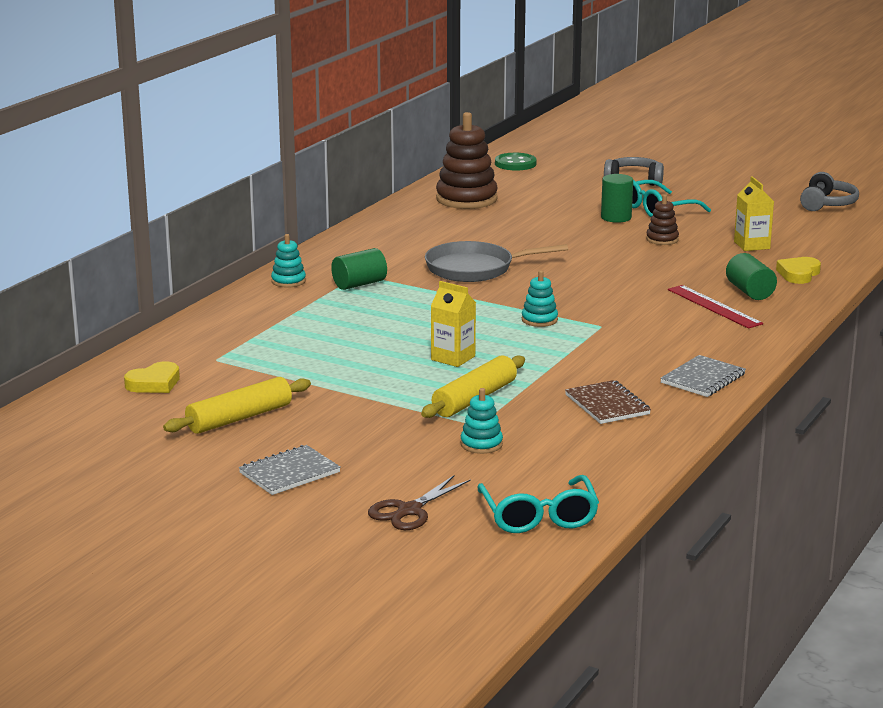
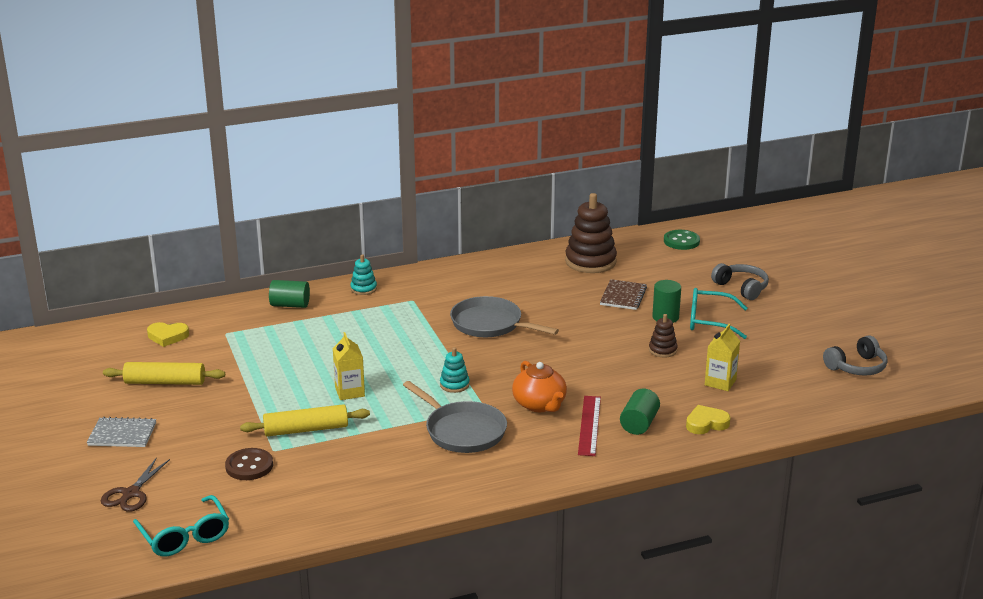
camera: 40 degrees right, 5 degrees up
(359, 284) = (399, 308): green cylinder -> green cylinder (290, 305)
(409, 510) = (131, 494): brown scissors -> brown scissors turned 60 degrees counterclockwise
(481, 444) = (249, 466): turquoise stacking toy -> brown button
(539, 516) = (185, 536): turquoise glasses -> turquoise glasses turned 60 degrees counterclockwise
(607, 405) = (372, 473): brown notebook -> brown notebook (623, 296)
(619, 348) = (462, 431): none -> grey pan
(644, 308) = (539, 405): none -> orange teapot
(703, 379) = (468, 482): grey notebook -> none

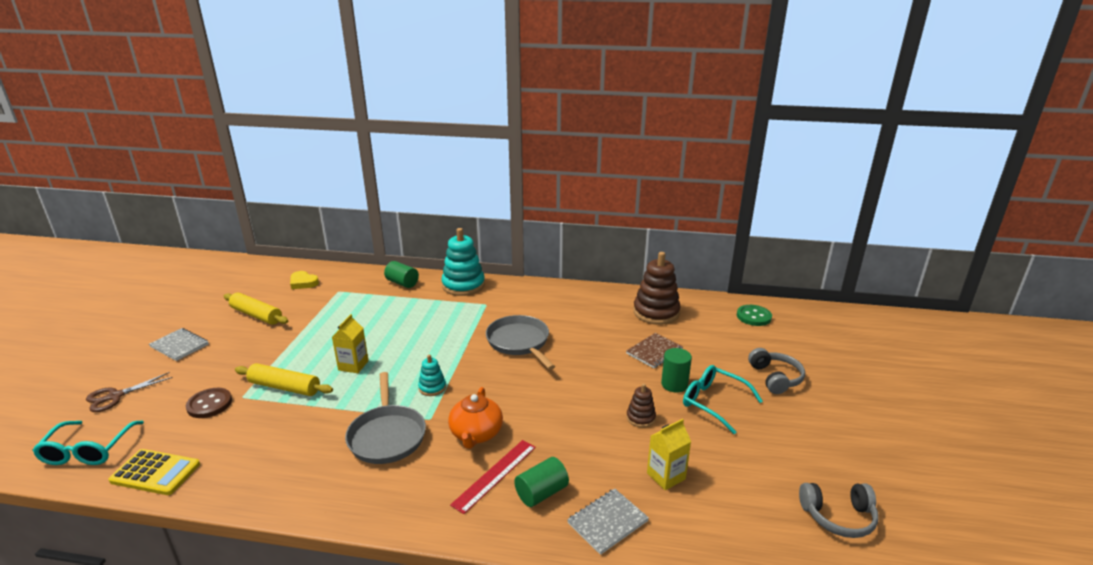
camera: 30 degrees right, 0 degrees up
(285, 525) = (155, 473): none -> yellow calculator
(363, 289) = (463, 285): turquoise stacking toy -> turquoise stacking toy, size x2.01
(706, 423) = (607, 522): yellow heart -> grey notebook

